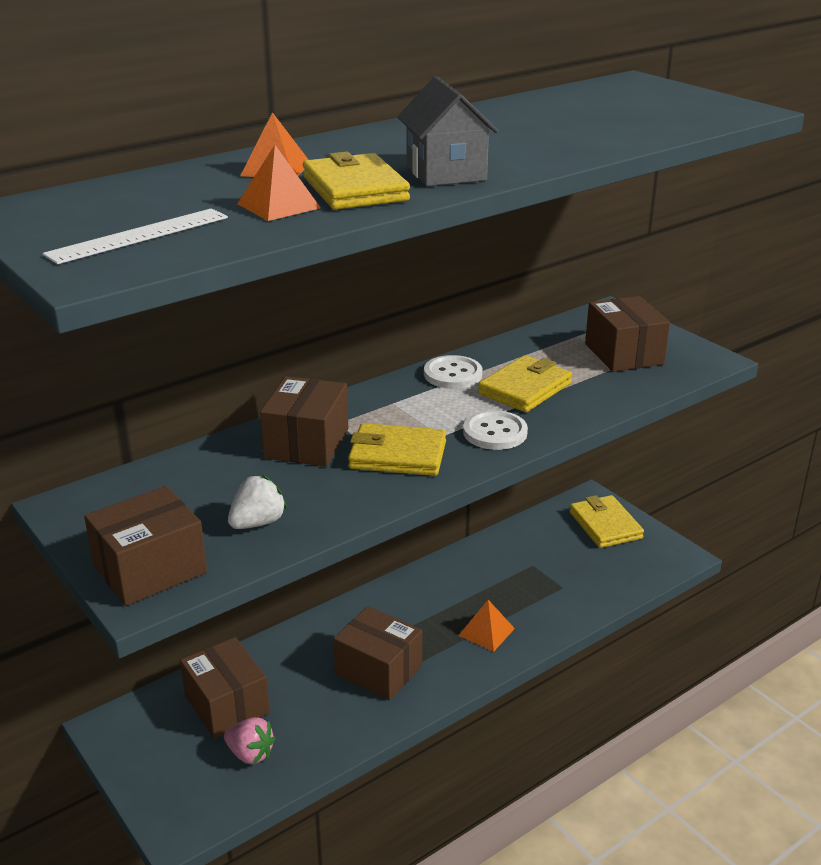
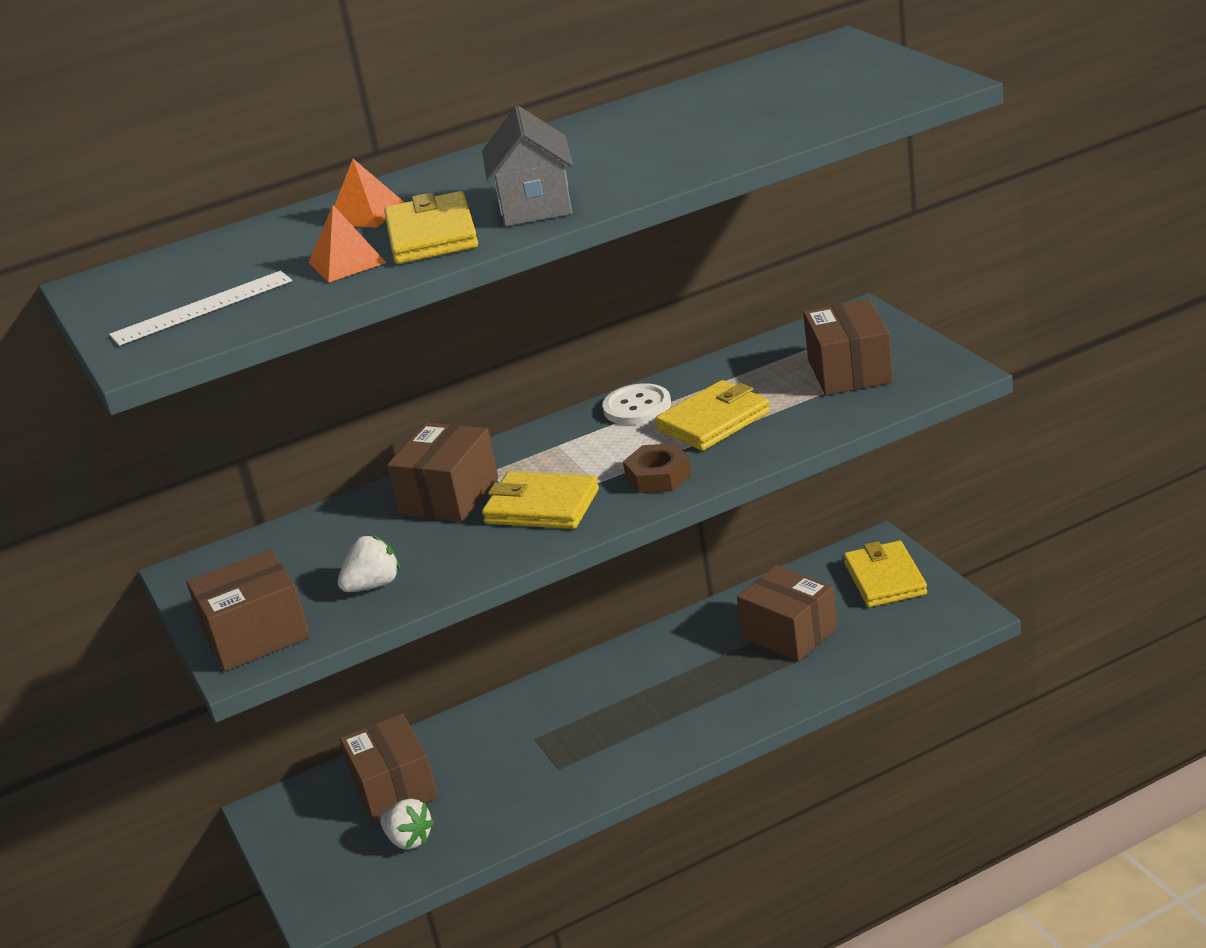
camera: 15 degrees right, 0 degrees up
(250, 754) = (409, 839): pink strawberry -> white strawberry
(378, 670) = (567, 752): brown box -> brown box (789, 633)
(486, 632) = (701, 708): orange pyramid -> none
(495, 432) = (658, 476): white button -> brown nut

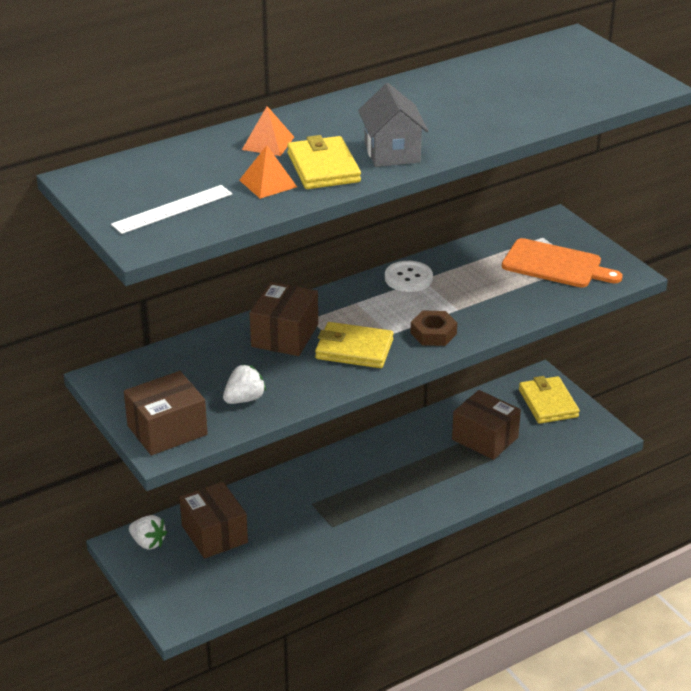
camera: 10 degrees left, 5 degrees up
(409, 839) = (232, 571): white strawberry -> white strawberry (148, 543)
(713, 421) = (465, 295): yellow wallet -> none
(849, 371) = (555, 265): brown box -> orange cutting board

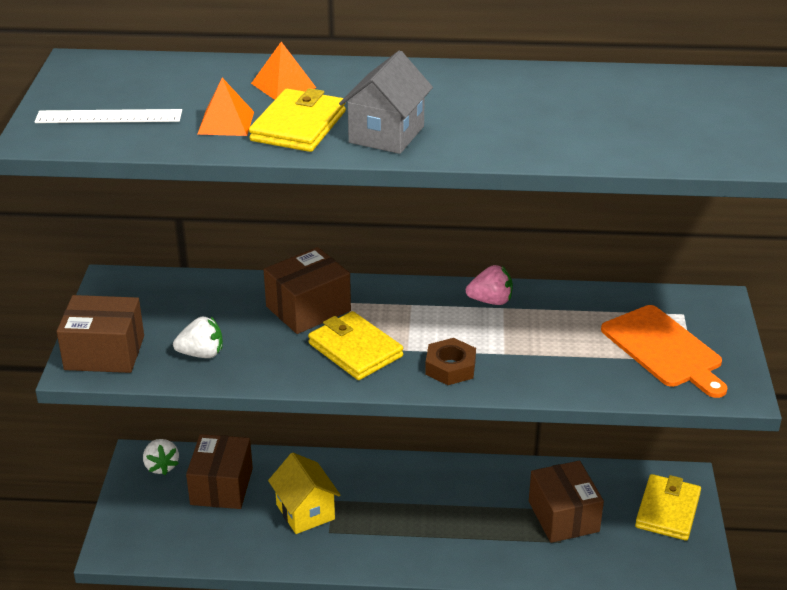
camera: 35 degrees right, 0 degrees up
(299, 521) = (305, 512): none -> yellow house
(408, 278) = (491, 301): white button -> pink strawberry

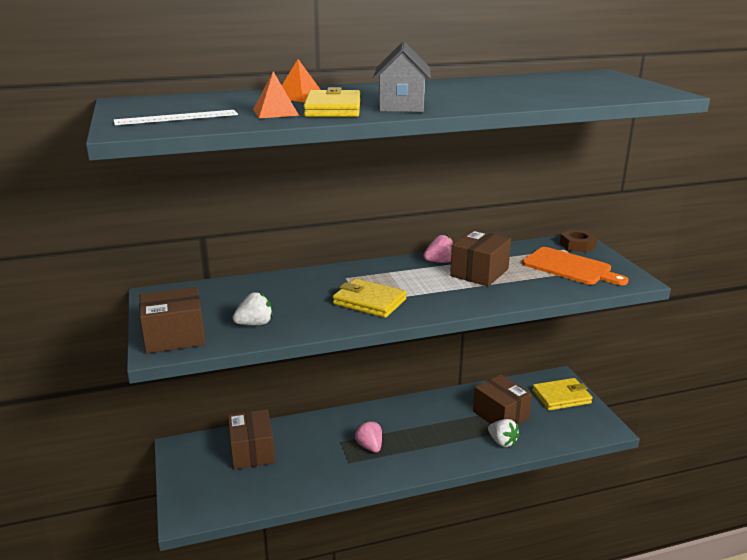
camera: 20 degrees left, 10 degrees down
(161, 466) = (198, 449): white strawberry -> white strawberry (502, 442)
(305, 512) = (324, 453): yellow house -> none
(308, 309) = (317, 285): brown box -> brown box (479, 272)
(366, 517) = (370, 446): none -> pink strawberry
(450, 367) = (443, 299): brown nut -> brown nut (577, 245)
(667, 510) = (561, 397): yellow wallet -> yellow wallet turned 75 degrees clockwise

